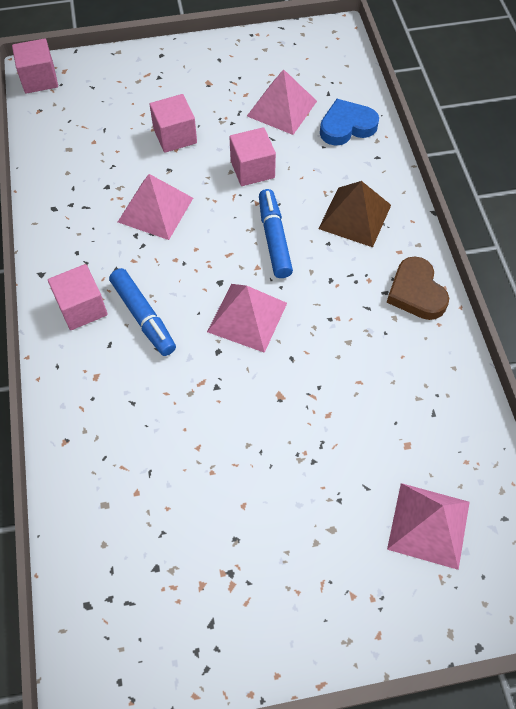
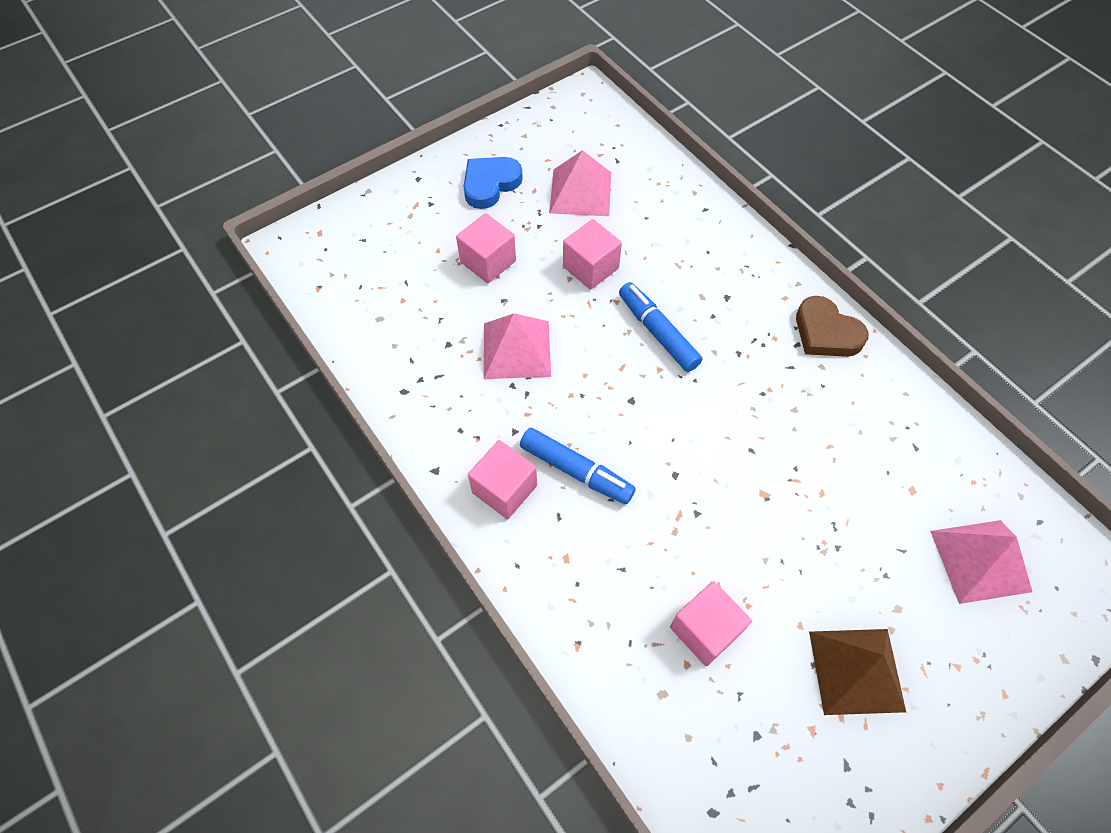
camera: 25 degrees left, 0 degrees up
(39, 79) = (297, 252): pink cube -> pink cube (705, 630)
(247, 317) = (682, 426): pink pyramid -> none
(347, 126) = (656, 188): blue heart -> blue heart (490, 184)
(355, 216) = (721, 278): brown pyramid -> brown pyramid (856, 671)

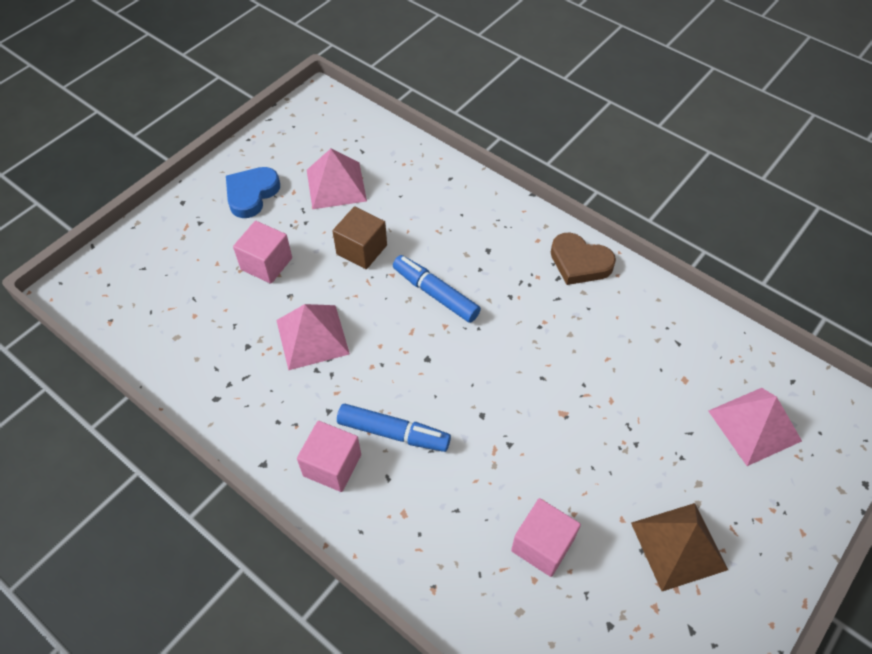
camera: 15 degrees left, 5 degrees down
(590, 267) = (361, 249): pink cube -> brown cube

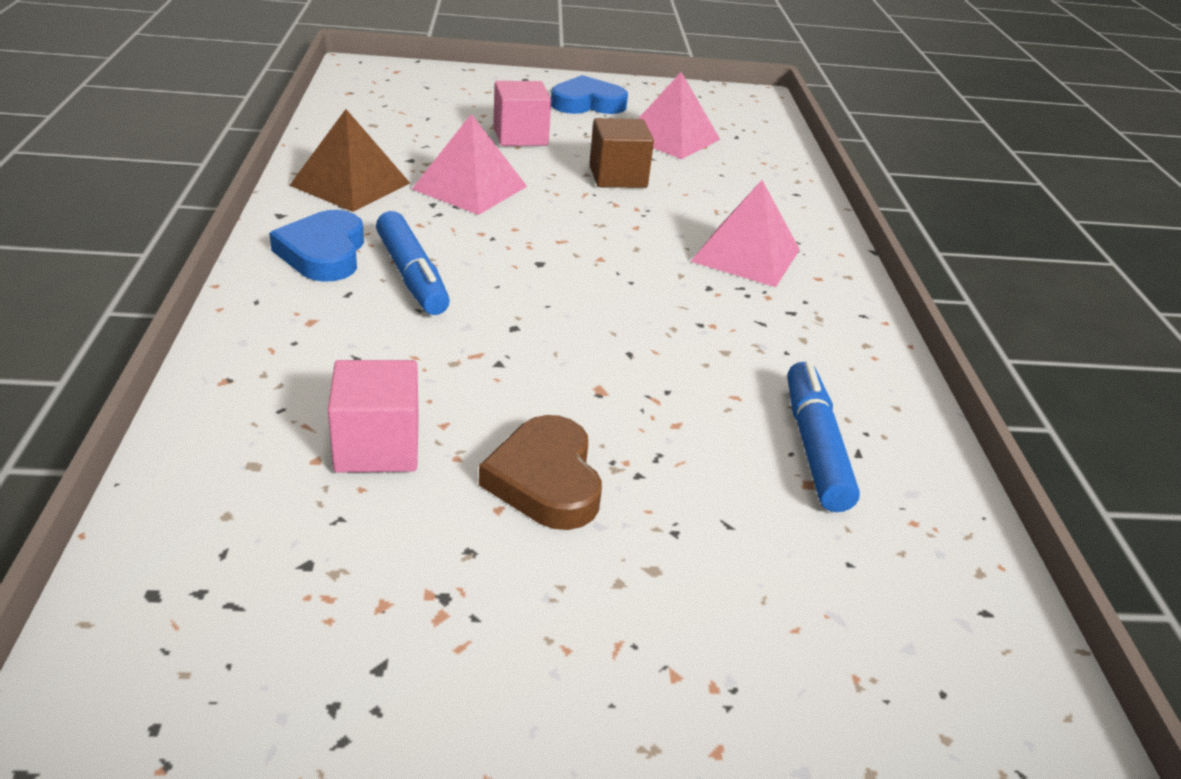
camera: 45 degrees right, 20 degrees down
(332, 465) = (323, 253): pink cube -> blue heart
(435, 294) = (632, 237): blue marker -> blue marker (814, 446)
(579, 262) = (840, 320): brown heart -> brown heart (545, 480)
(678, 546) = (517, 589): brown pyramid -> brown pyramid (350, 184)
(754, 425) = (838, 595): pink pyramid -> pink pyramid (746, 255)

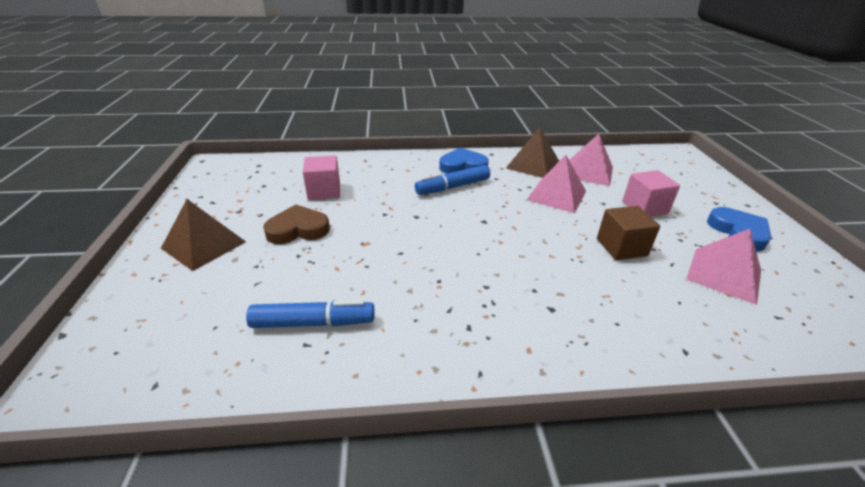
camera: 90 degrees right, 0 degrees up
(599, 636) = (204, 245): none -> brown pyramid
(746, 255) = (542, 307): pink pyramid -> pink pyramid (588, 172)

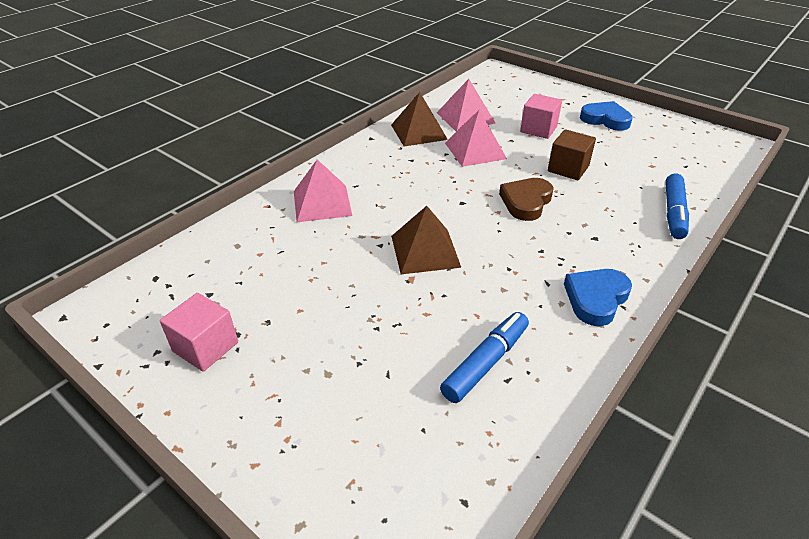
camera: 45 degrees left, 5 degrees up
(204, 245) = (270, 386): brown pyramid -> brown pyramid (425, 251)
(298, 229) = (333, 308): brown heart -> brown heart (526, 202)
(324, 191) = (286, 259): pink cube -> pink cube (205, 347)
(453, 187) = (392, 187): blue marker -> blue marker (673, 213)
(463, 166) = (367, 162): blue heart -> blue heart (596, 299)
(724, 274) = (635, 154): pink pyramid -> pink pyramid (322, 203)

